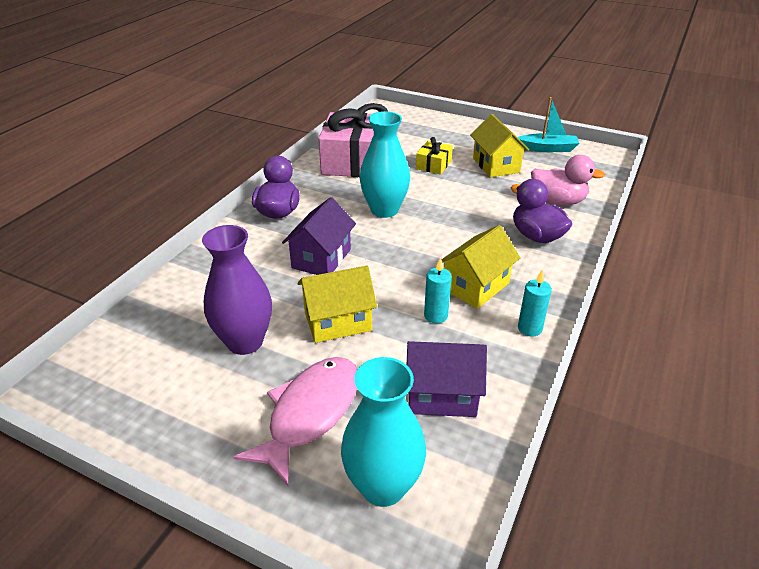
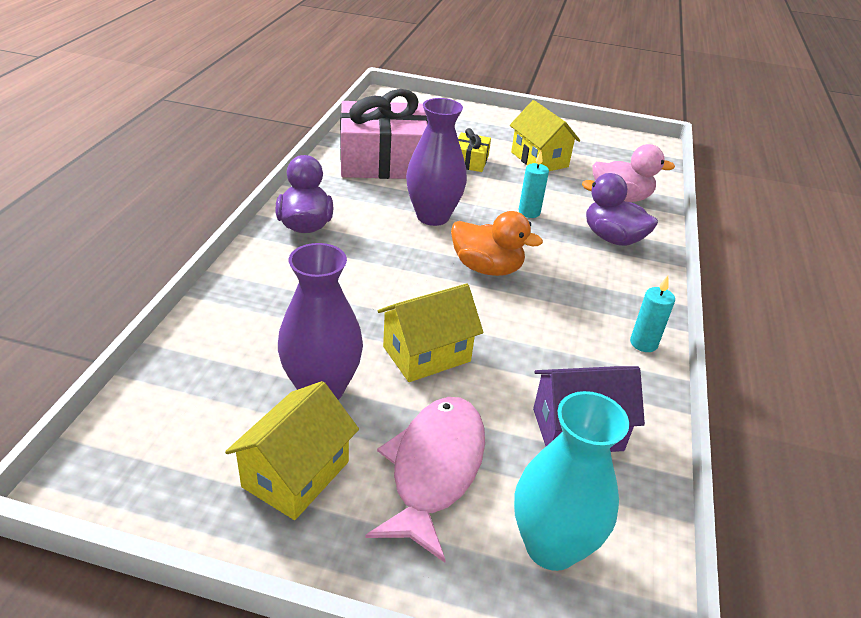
camera: 15 degrees left, 0 degrees up
(321, 258) = (379, 279): purple house -> none
(384, 210) = (433, 216): turquoise vase -> purple vase
(414, 255) = (487, 268): none -> orange duck
(435, 316) = (537, 337): turquoise candle -> turquoise candle (529, 212)
(476, 286) = (568, 300): yellow house -> yellow house (296, 474)
(547, 149) = (588, 139): turquoise boat -> none

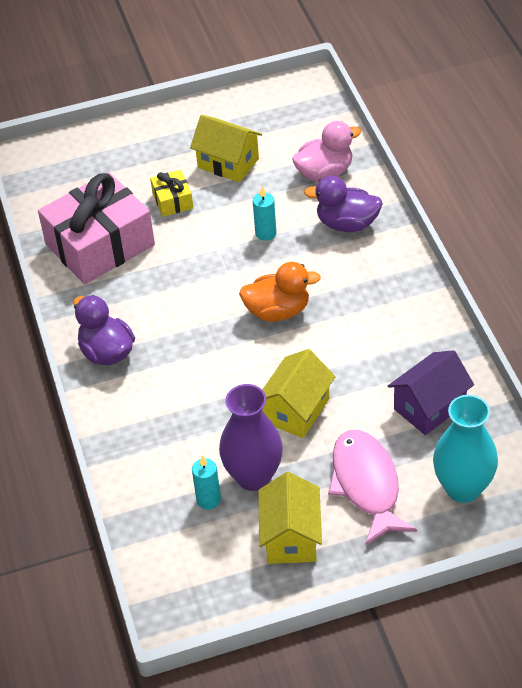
camera: 25 degrees left, 10 degrees up
(433, 216) = (196, 283): purple vase -> none
(643, 343) = (429, 314): turquoise candle -> turquoise candle (208, 500)

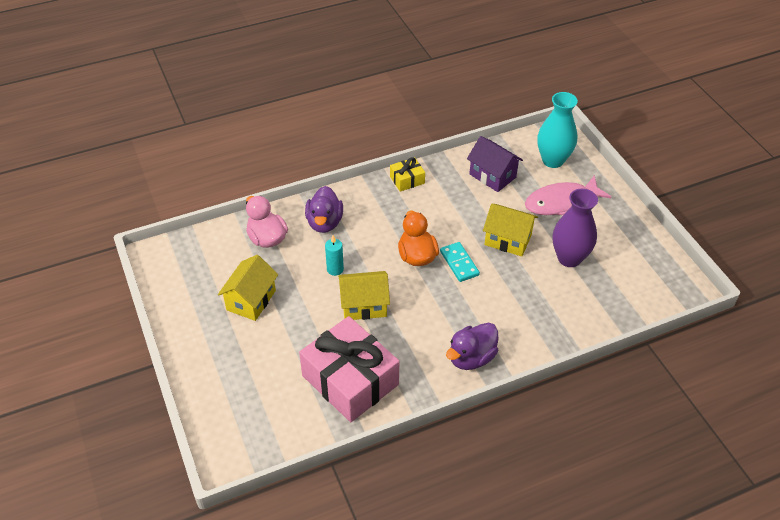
camera: 100 degrees left, 0 degrees up
(172, 200) = (296, 334): yellow gift -> yellow gift (407, 180)
(208, 500) = (594, 280): turquoise candle -> none
(260, 353) = (459, 263): none -> turquoise domino
(291, 537) = (611, 236): yellow house -> yellow house (364, 305)

